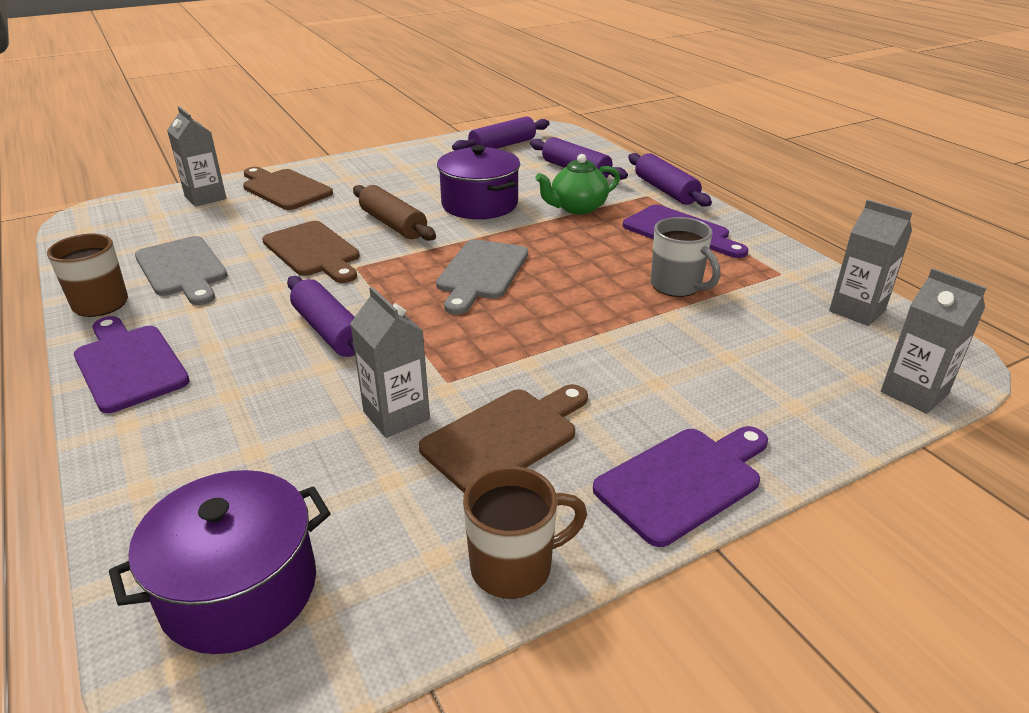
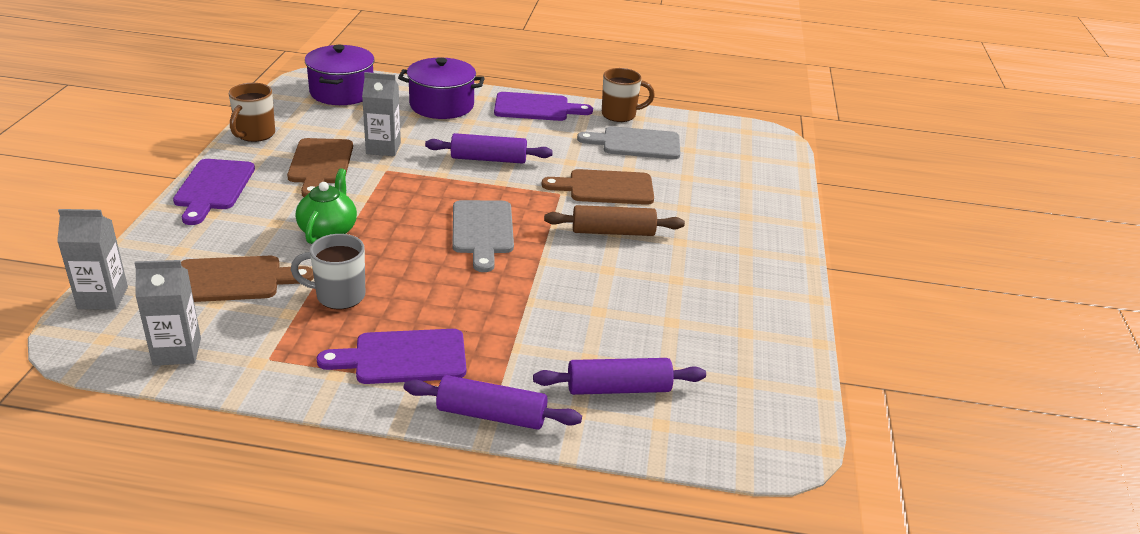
camera: 125 degrees right, 0 degrees up
(205, 197) = (764, 180): grey carton -> none
(284, 189) = (748, 214): brown cutting board -> brown cutting board (234, 280)
(479, 204) = (602, 286): purple pot -> purple pot (441, 105)
(481, 273) = (482, 231): grey cutting board -> grey cutting board turned 150 degrees counterclockwise
(502, 146) = (751, 379): purple rolling pin -> none
(577, 208) = (527, 332): green teapot -> green teapot (328, 230)

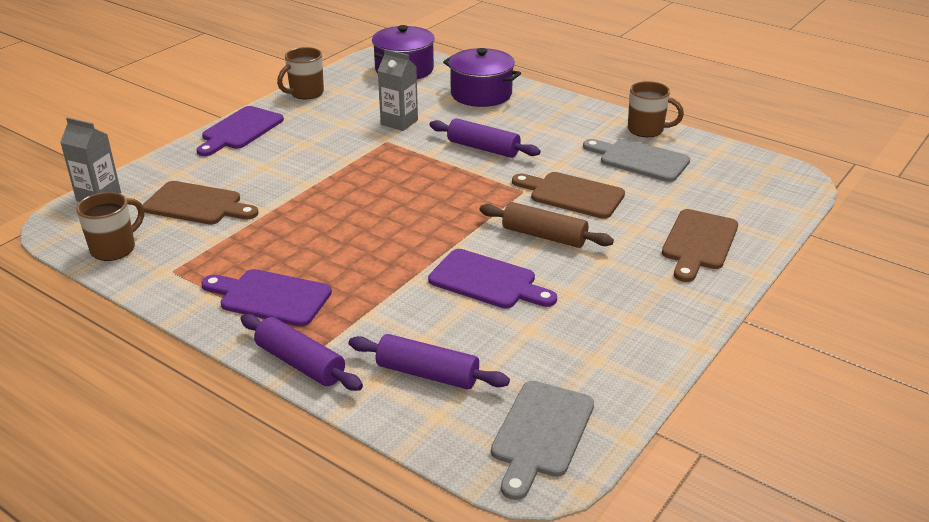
camera: 30 degrees right, 0 degrees up
(177, 351) = (115, 248): grey carton -> brown mug
(320, 164) = (336, 127): brown cutting board -> brown cutting board (698, 243)
(328, 230) = (298, 182): green teapot -> none
(338, 296) = (262, 235): grey mug -> none
(482, 231) = (424, 209): grey cutting board -> grey cutting board (541, 433)
(536, 108) = (568, 110): purple cutting board -> purple cutting board (487, 281)

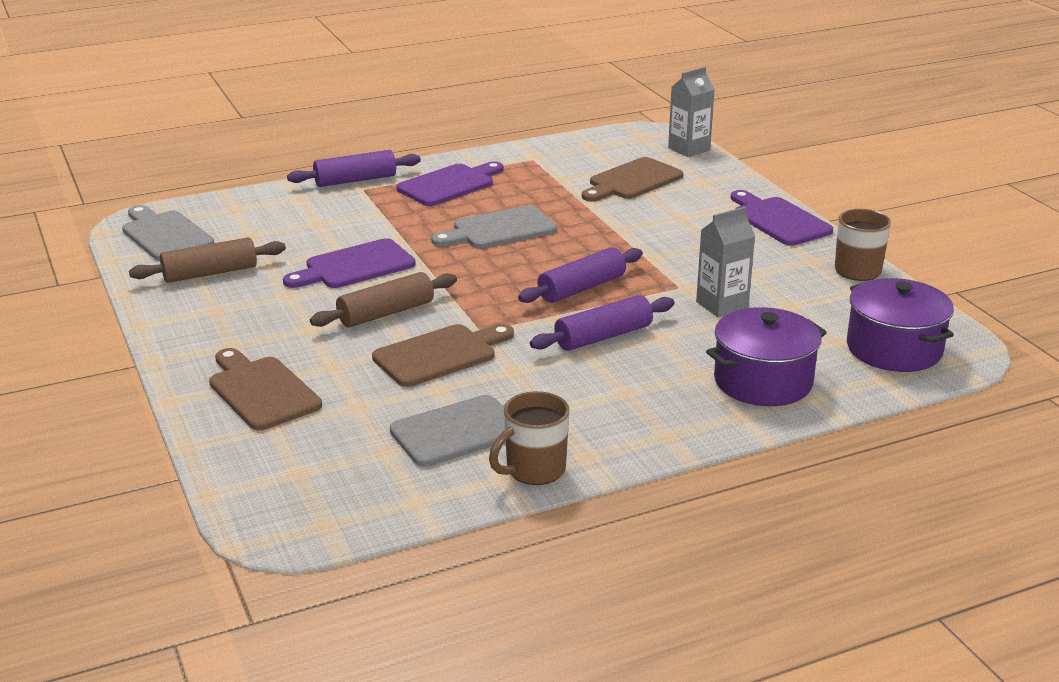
camera: 120 degrees right, 5 degrees down
(115, 248) = (591, 146): brown mug -> none
(353, 236) = (499, 229): none -> grey cutting board
(427, 373) = (280, 215): purple rolling pin -> purple rolling pin (582, 288)
(580, 355) = (210, 273): none -> brown rolling pin

